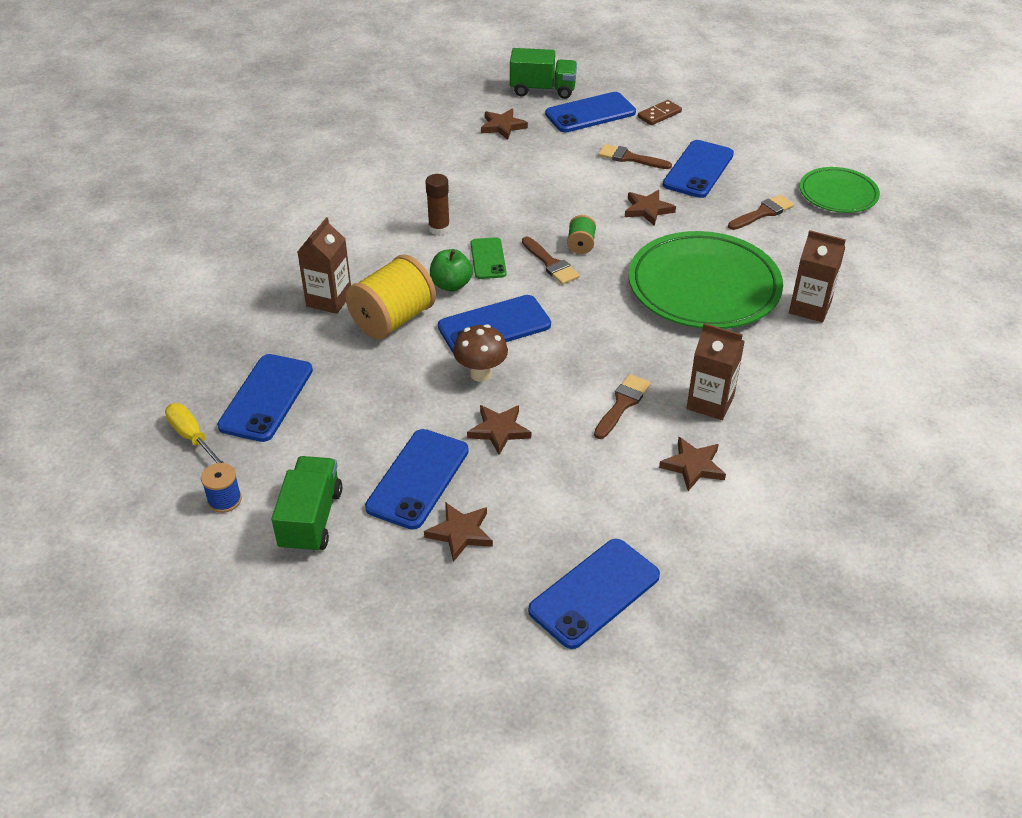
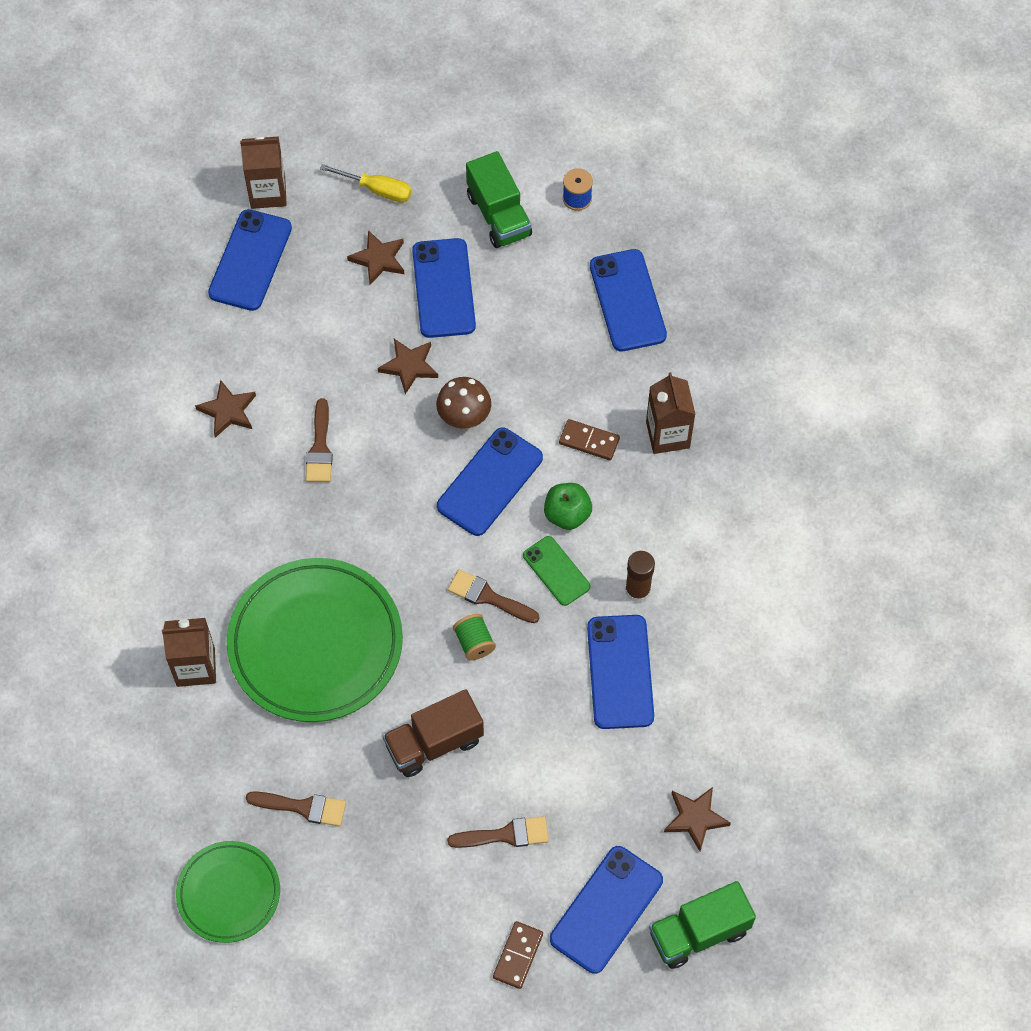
camera: 150 degrees right, 20 degrees up
(191, 437) = (653, 236): yellow screwdriver -> yellow screwdriver (378, 190)
(393, 319) = (589, 441): yellow spool -> brown domino
(648, 210) = (434, 743): brown star -> brown truck
(698, 169) = (413, 855): blue phone -> blue phone (620, 672)
(710, 402) = (243, 488): brown carton -> brown carton (268, 192)
(763, 213) = (303, 807): brown brush -> brown brush turned 105 degrees counterclockwise

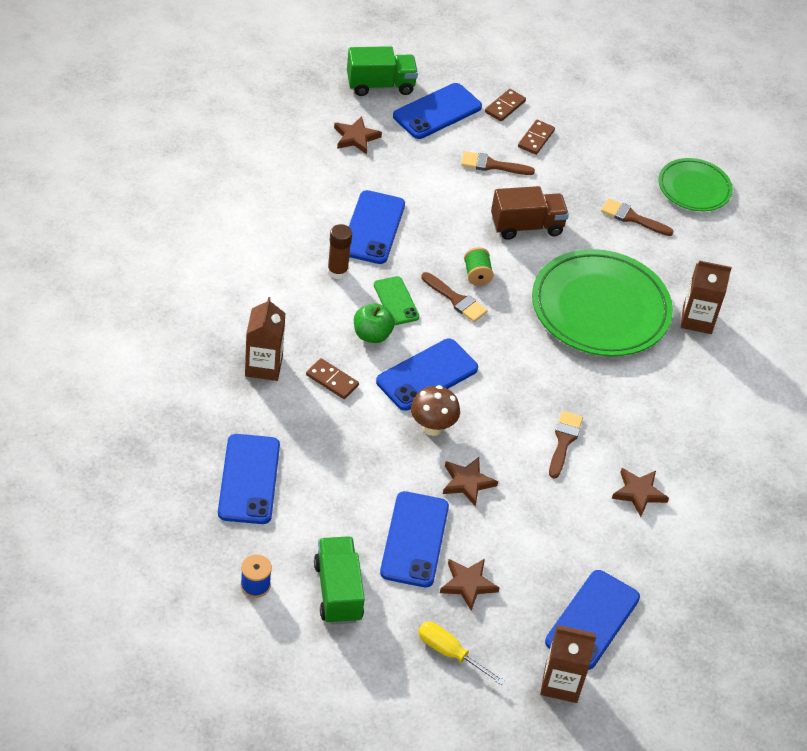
camera: 170 degrees left, 15 degrees down
(460, 907) = (536, 139): none -> brown domino

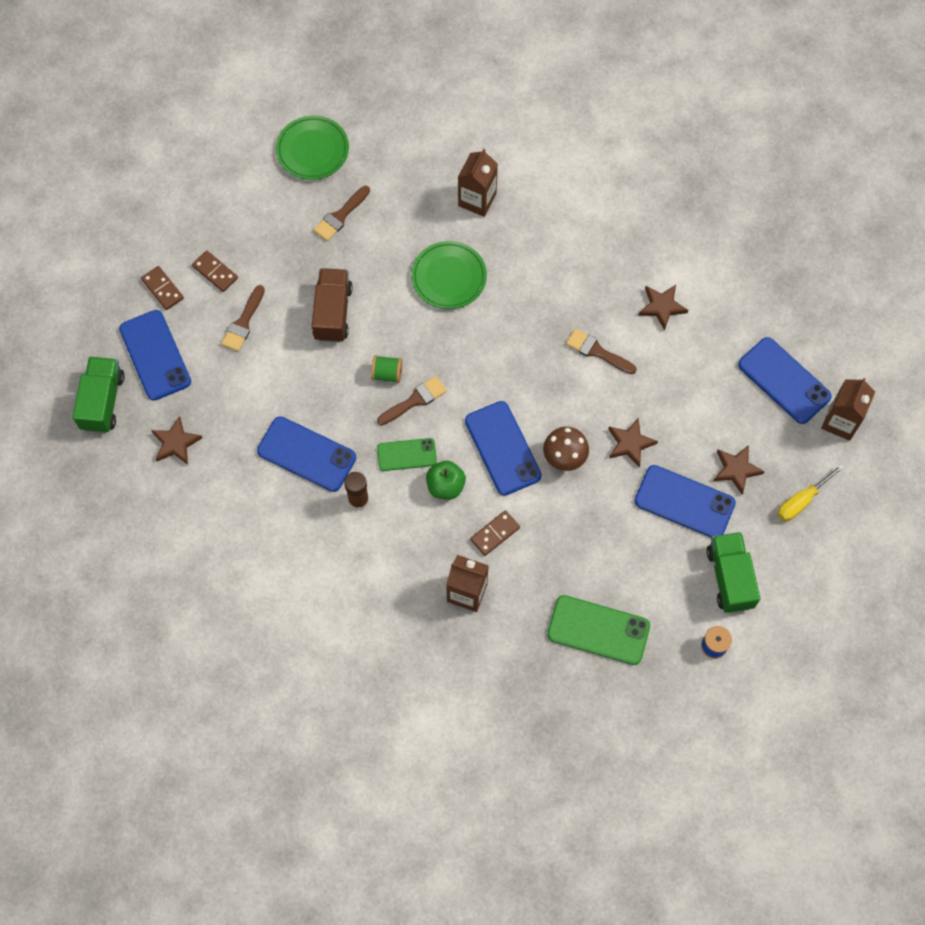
camera: 70 degrees left, 20 degrees up
(249, 479) = (598, 630): blue phone -> green phone
(338, 591) = (729, 578): green truck -> green truck turned 75 degrees clockwise
(600, 308) = (449, 277): green plate -> green plate, size x0.56

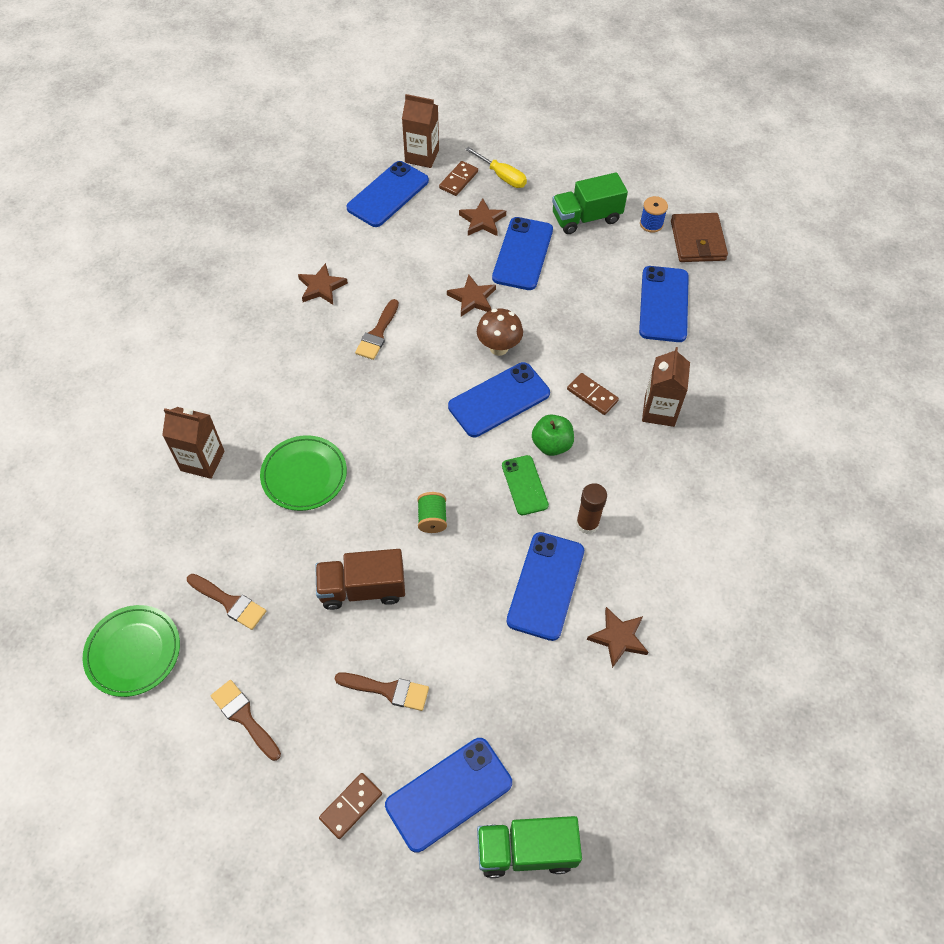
camera: 100 degrees left, 10 degrees down
(176, 443) = (563, 739): brown star -> brown star (618, 638)
(215, 272) = (320, 741): brown domino -> brown domino (458, 180)
(415, 400) = (459, 487): brown brush -> brown brush (244, 717)
(598, 630) = (663, 304): green phone -> blue phone
(683, 690) = (697, 240): none -> brown wallet

